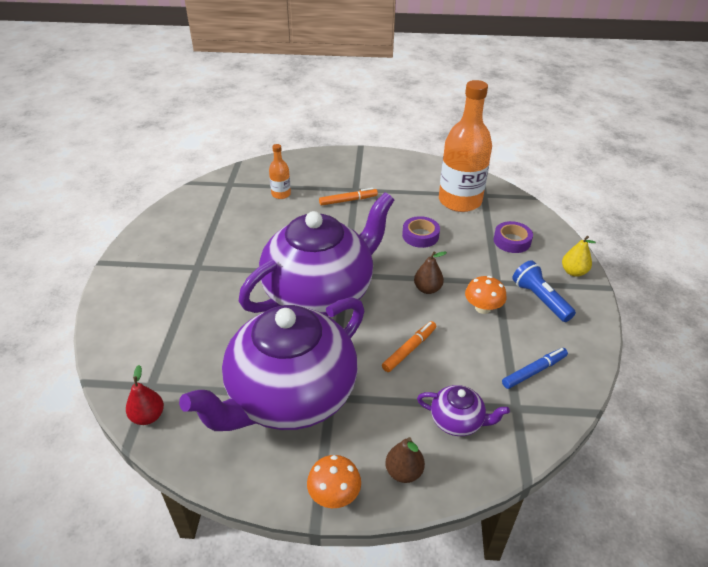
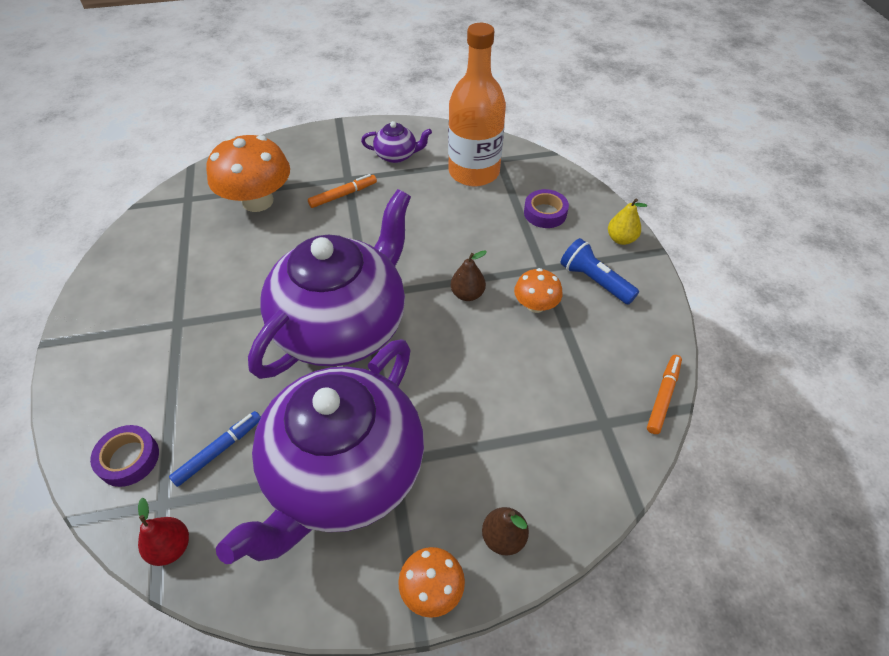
camera: 15 degrees left, 10 degrees up
(281, 194) = (257, 201): orange bottle -> orange mushroom
(409, 349) = (468, 377): orange marker -> orange marker (663, 396)
(420, 236) = (441, 226): purple tape -> purple tape (129, 459)
(457, 421) = (546, 456): purple teapot -> purple teapot (397, 155)
(534, 371) = (611, 373): blue marker -> blue marker (219, 451)

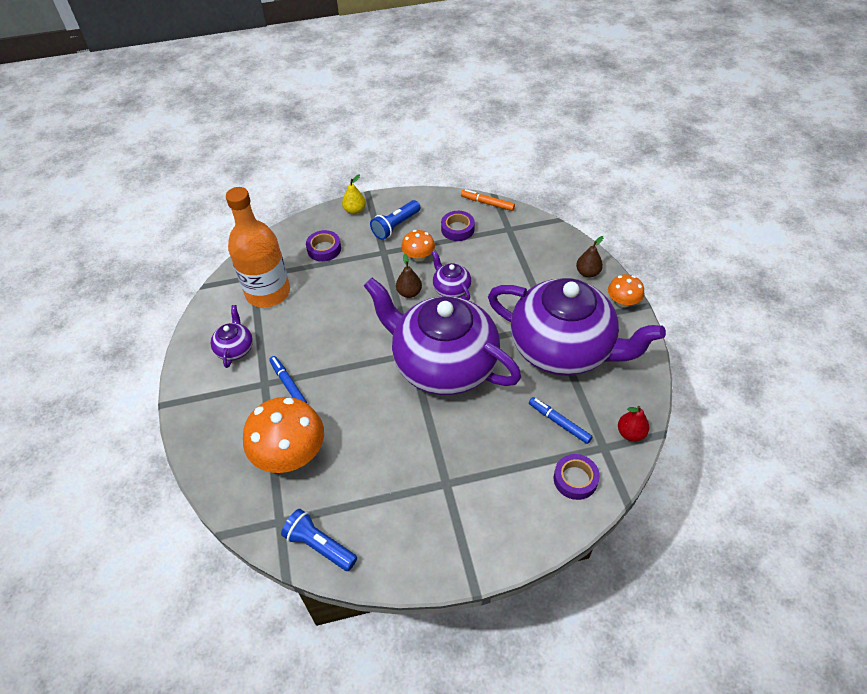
camera: 90 degrees left, 0 degrees up
(150, 225) = (319, 545): none -> blue flashlight
(343, 195) = (288, 384): orange marker -> blue marker
(473, 340) = (451, 289): none -> purple teapot
(596, 353) = (457, 229): none -> purple tape

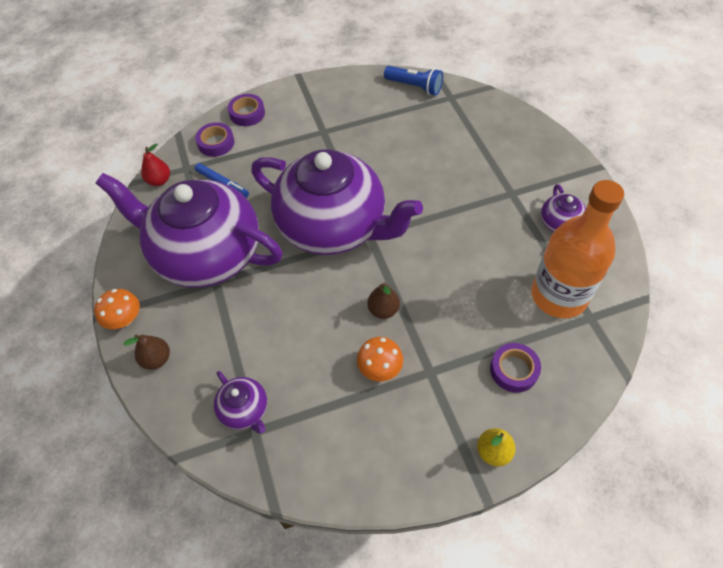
camera: 175 degrees right, 5 degrees up
(288, 384) = (487, 194): blue marker -> none
(290, 454) = (461, 139): orange mushroom -> none
(395, 226) = (422, 422): blue flashlight -> none
(451, 289) = (332, 320): purple teapot -> purple teapot (245, 410)
(457, 229) = (330, 424): purple tape -> purple tape (247, 114)
(487, 203) = (285, 486): orange marker -> none

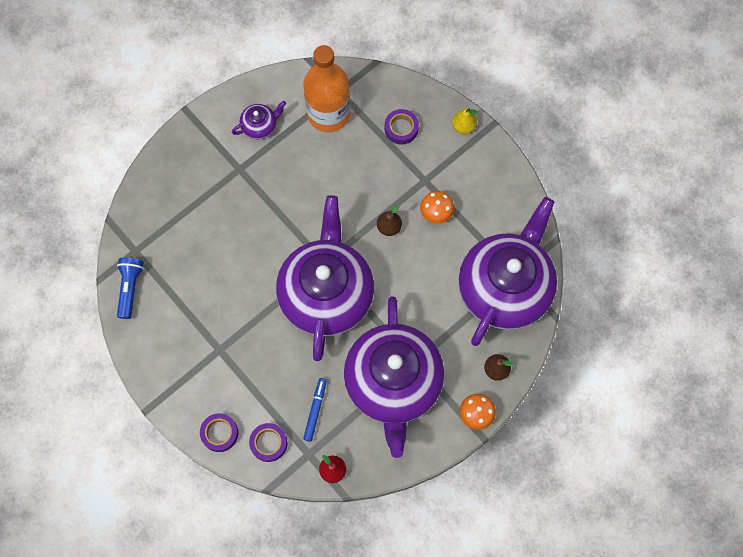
camera: 115 degrees left, 15 degrees up
(245, 410) = (505, 288): purple teapot -> purple teapot, size x2.50

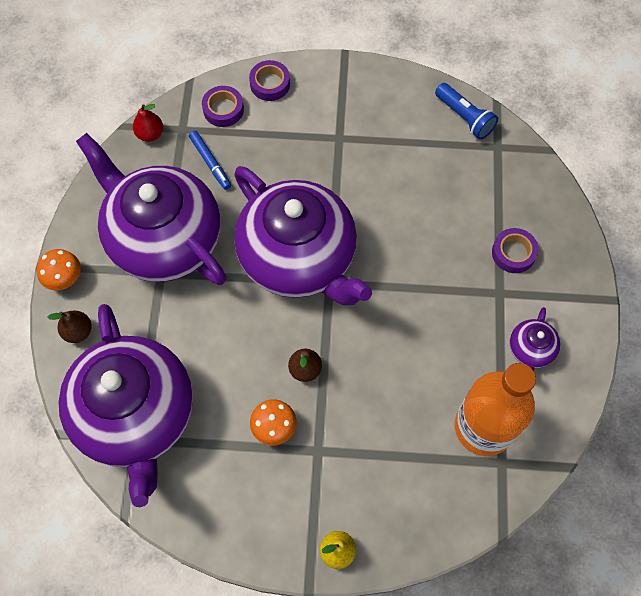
camera: 135 degrees right, 5 degrees down
(401, 129) = (397, 483): purple tape -> purple tape (513, 253)

